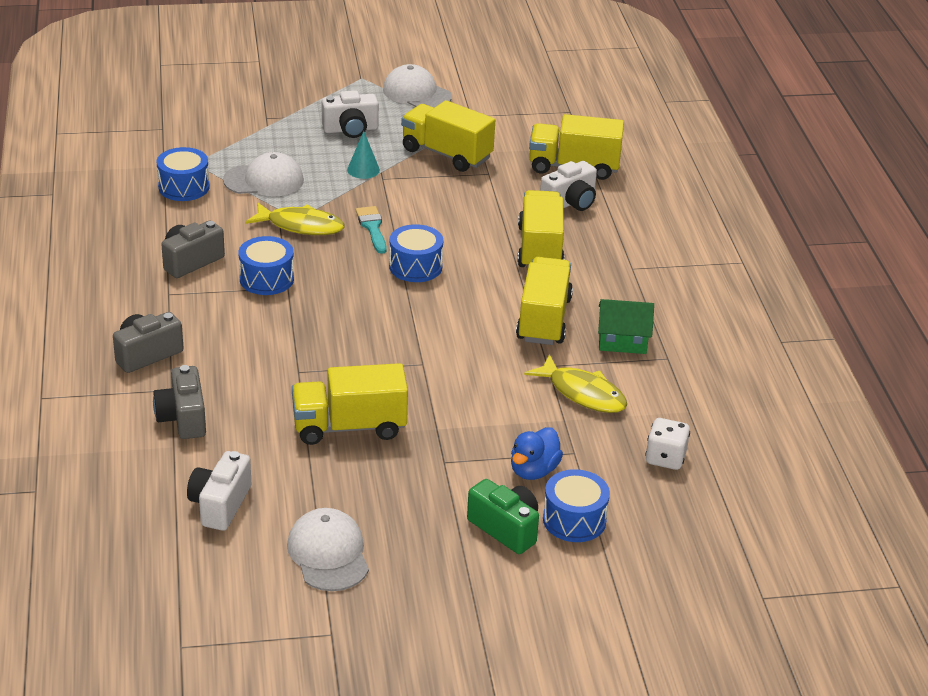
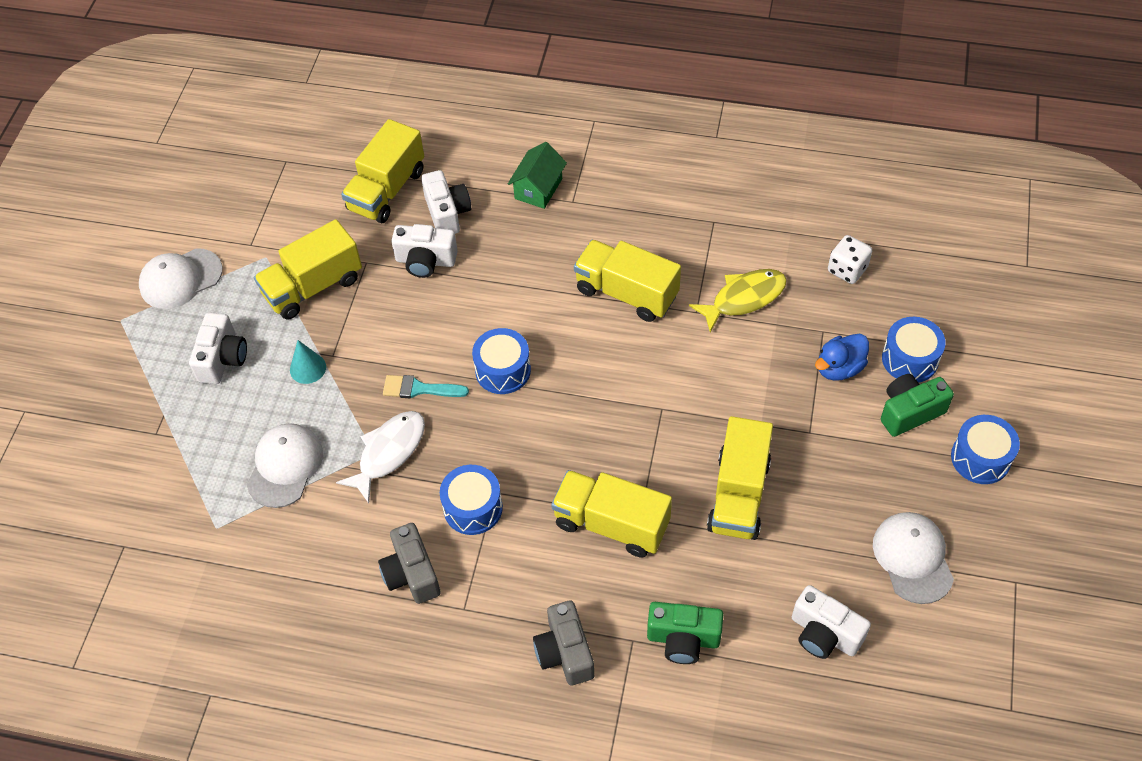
camera: 65 degrees left, 20 degrees up
(183, 418) = (683, 639): grey camera -> green camera
(184, 187) = (261, 549): blue drum -> blue drum (980, 458)
(301, 226) = (389, 452): yellow fish -> white fish
(328, 554) = (913, 558): white cap -> white cap turned 75 degrees clockwise
(509, 202) = (425, 261): none -> white camera
(533, 470) = (839, 368): blue duck -> blue duck turned 90 degrees clockwise
(540, 249) = (514, 261): yellow truck -> yellow truck (611, 524)
(622, 341) = (679, 245): green house -> green house (538, 188)

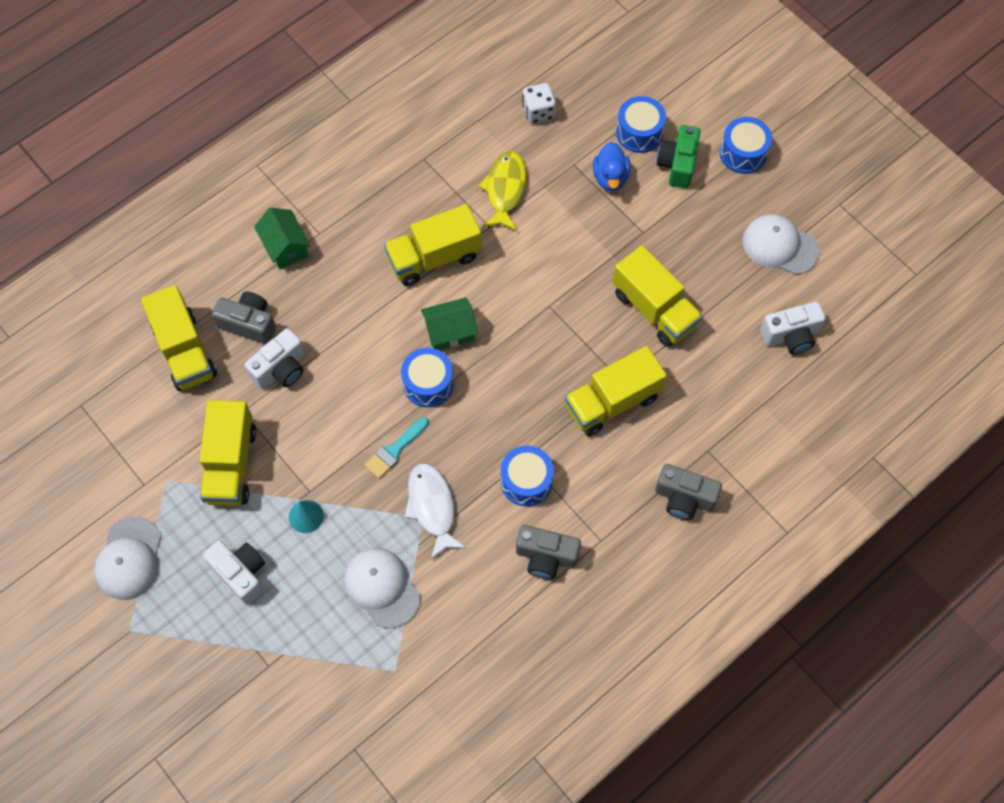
camera: 55 degrees left, 10 degrees up
(447, 213) = (249, 324): white camera -> grey camera
(567, 352) = (449, 331): none -> green house
(683, 639) = (731, 419): green camera -> none

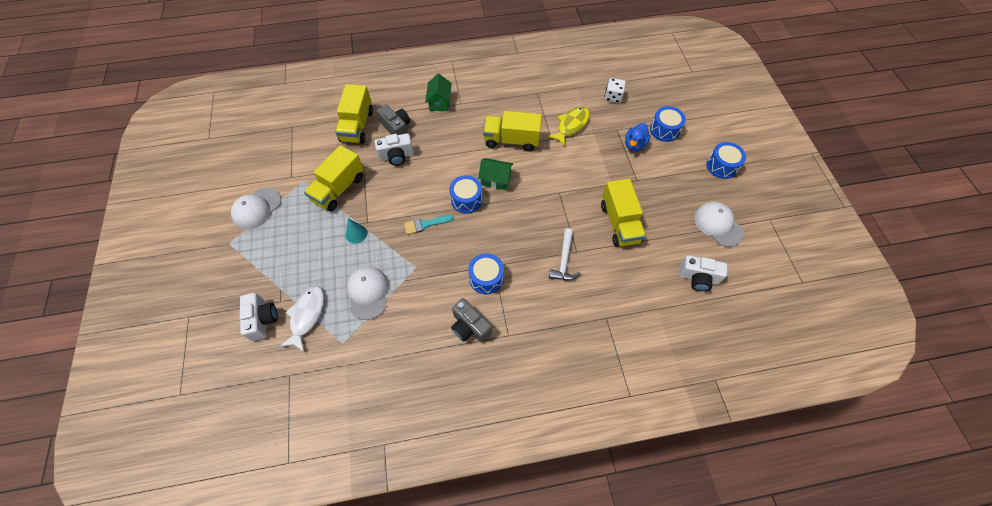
camera: 30 degrees right, 5 degrees down
(240, 573) = (303, 245): white camera -> white camera (262, 320)
(432, 507) = (425, 264): white fish -> white fish (307, 316)
(612, 402) = (564, 260): yellow truck -> white hammer
(677, 164) = (678, 155): green camera -> none
(684, 498) = (574, 338): grey camera -> none

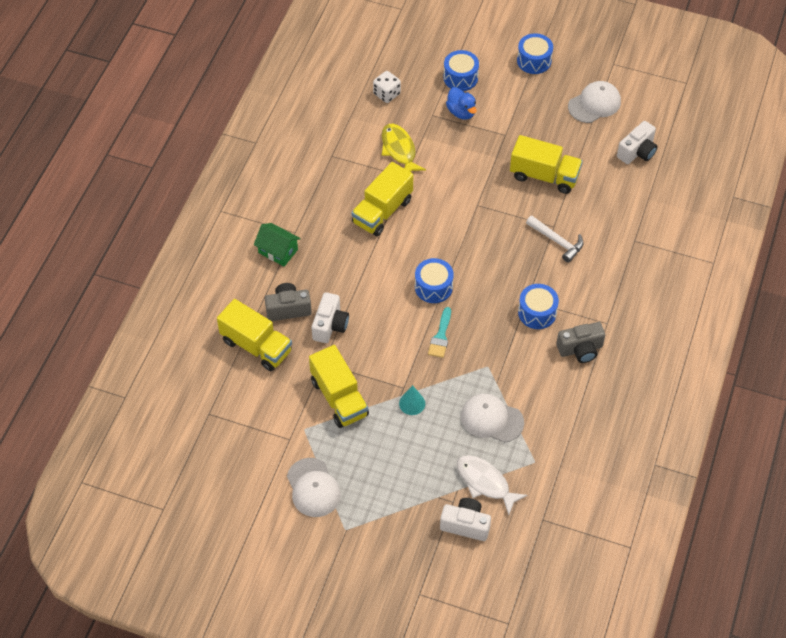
camera: 60 degrees left, 5 degrees down
(495, 179) = (424, 250): green house -> none
(718, 225) = (594, 104): white cap -> white cap turned 150 degrees clockwise

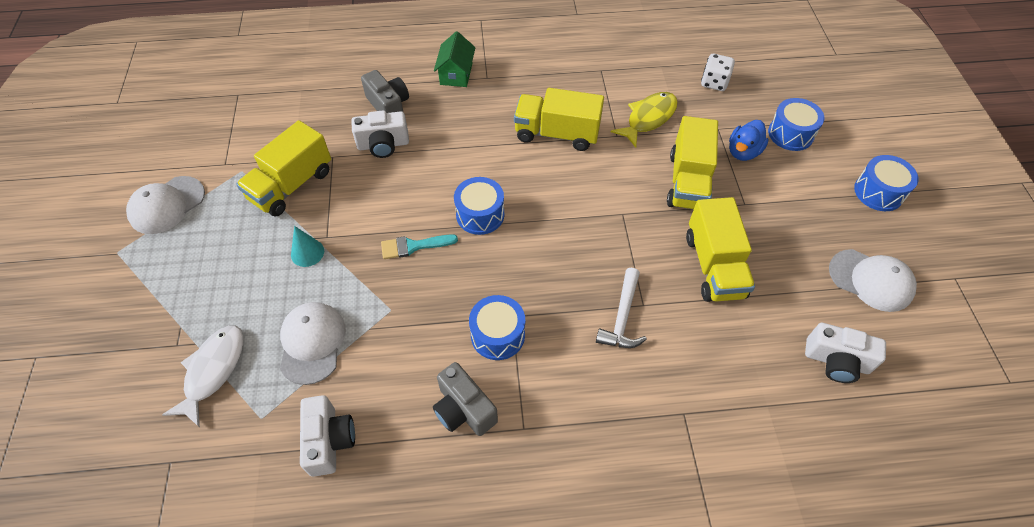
camera: 65 degrees right, 0 degrees up
(256, 346) = (332, 99): yellow truck -> yellow truck (688, 181)
(465, 524) = (145, 371): white camera -> white camera (329, 441)

